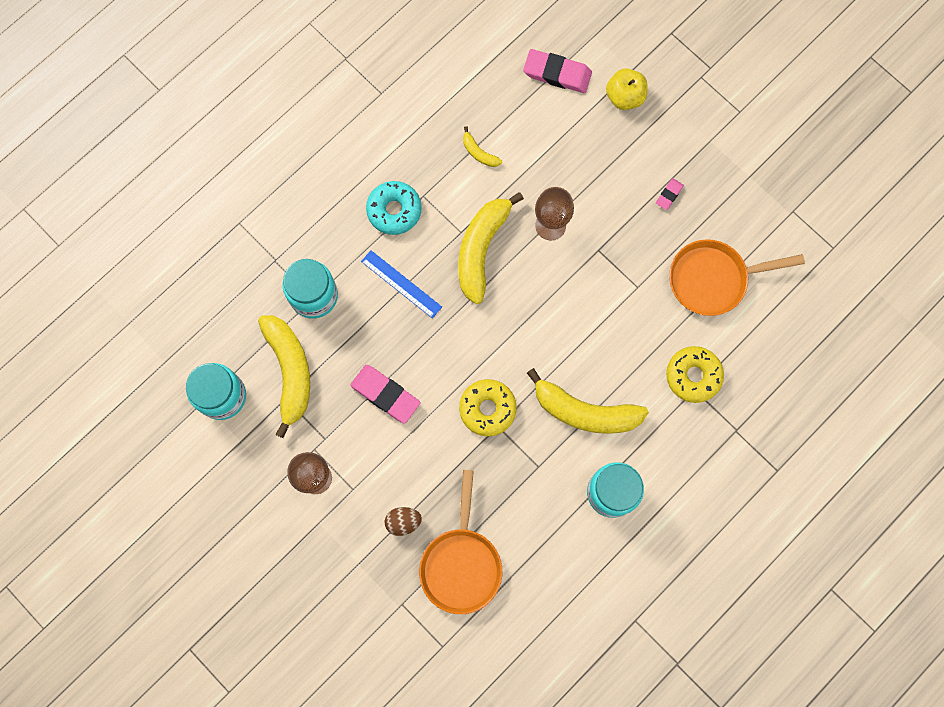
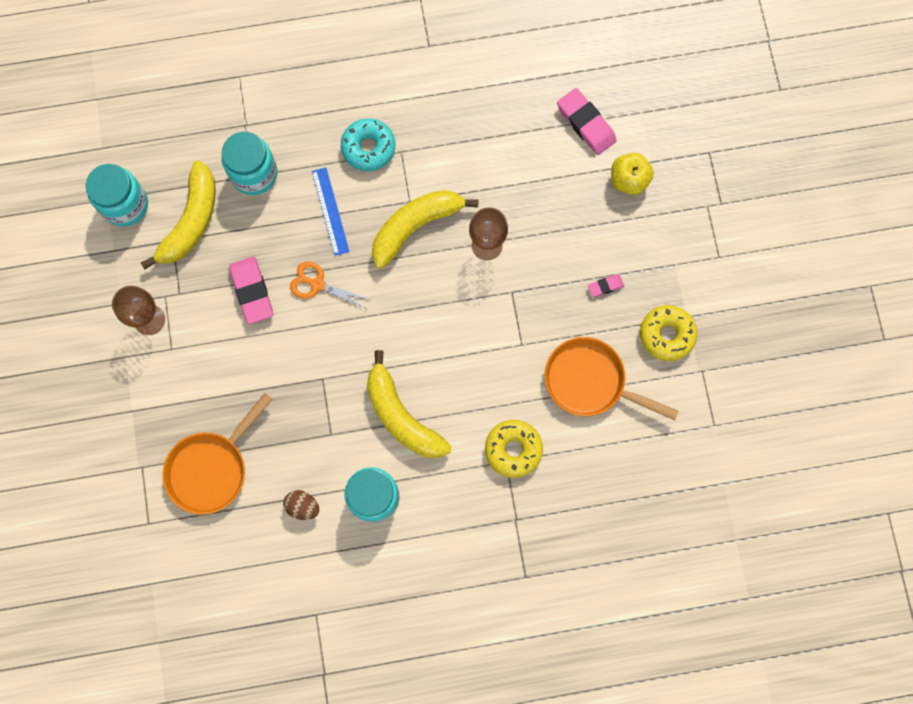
camera: 35 degrees right, 0 degrees up
(403, 522) = (191, 402): brown egg -> brown egg (303, 506)
(436, 351) = (317, 284): none -> orange scissors
(479, 153) = (472, 146): yellow banana -> none
(487, 409) = (324, 359): yellow donut -> yellow donut (666, 335)

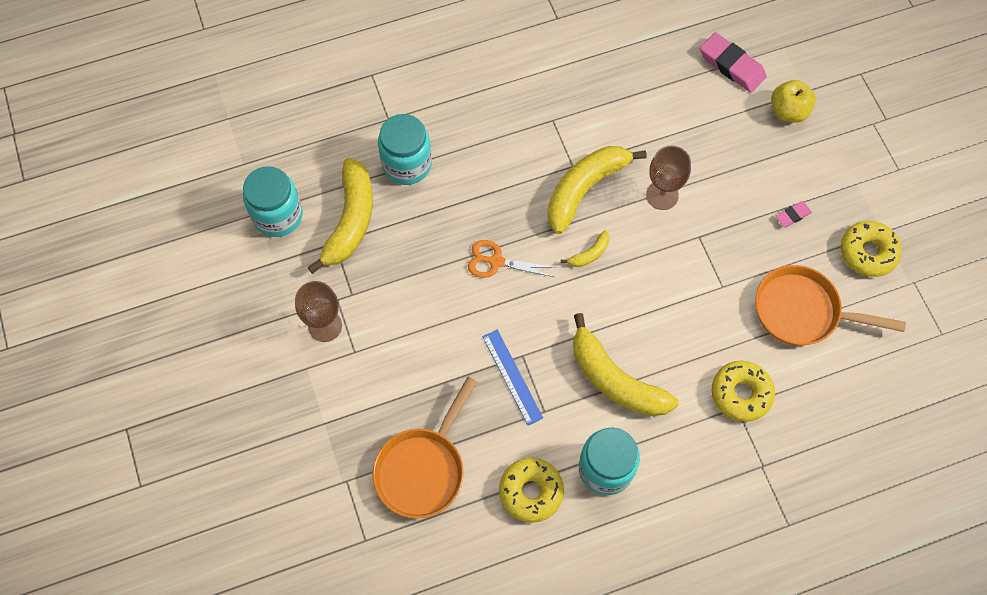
camera: 10 degrees left, 10 degrees down
(252, 291) = (429, 279): pink eraser -> none
(303, 506) = (531, 492): brown egg -> yellow donut
(330, 211) = (493, 188): blue ruler -> blue ruler (512, 377)
(368, 148) = (519, 121): turquoise donut -> none
(405, 292) = (589, 254): none -> yellow banana

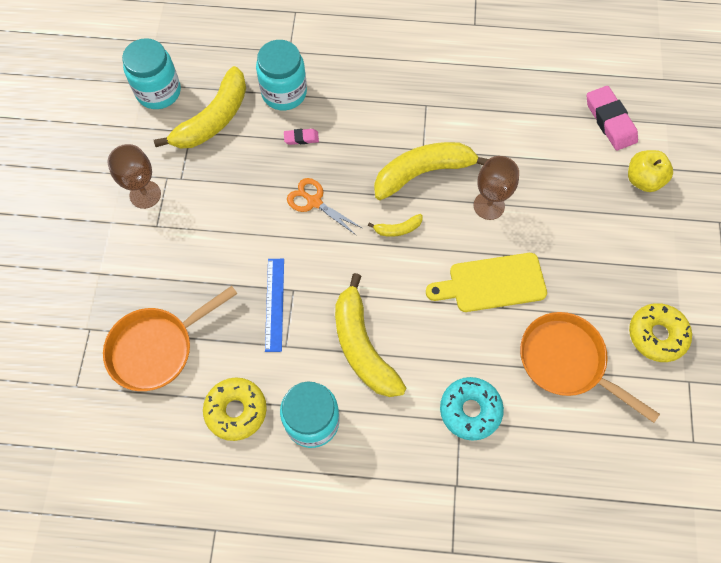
camera: 25 degrees right, 0 degrees up
(702, 268) = (492, 283): none -> yellow cutting board
(741, 394) = (470, 410): yellow donut -> turquoise donut
(792, 215) = (601, 272): pink eraser -> pink eraser (301, 138)

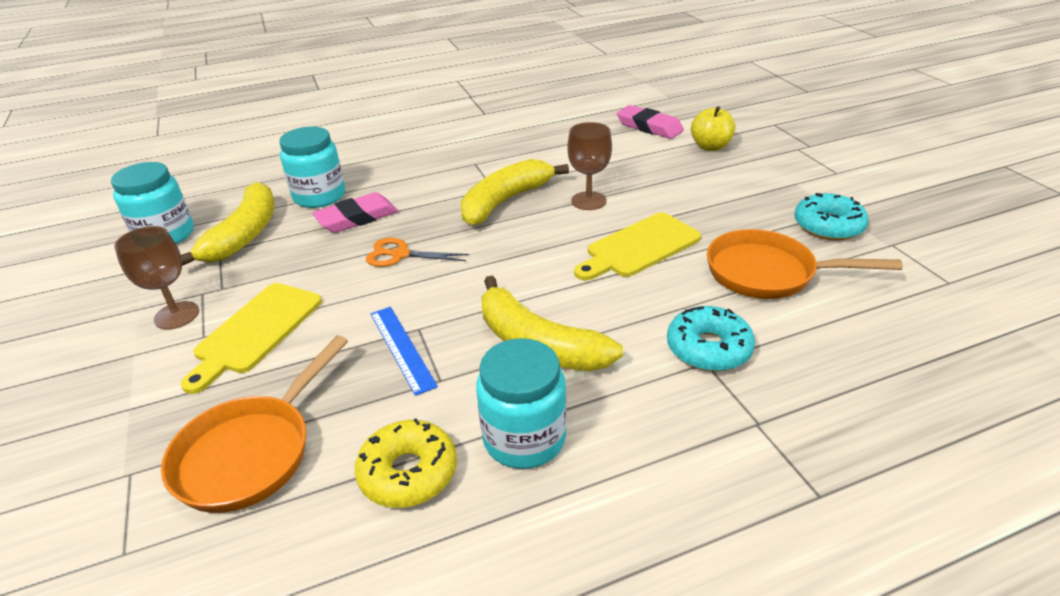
camera: 25 degrees left, 30 degrees down
(190, 238) = (255, 331): none -> yellow cutting board
(301, 138) = (357, 218): pink eraser -> pink eraser, size x1.95
(398, 229) = (508, 244): yellow banana -> none
(656, 335) = (828, 226): yellow donut -> turquoise donut

